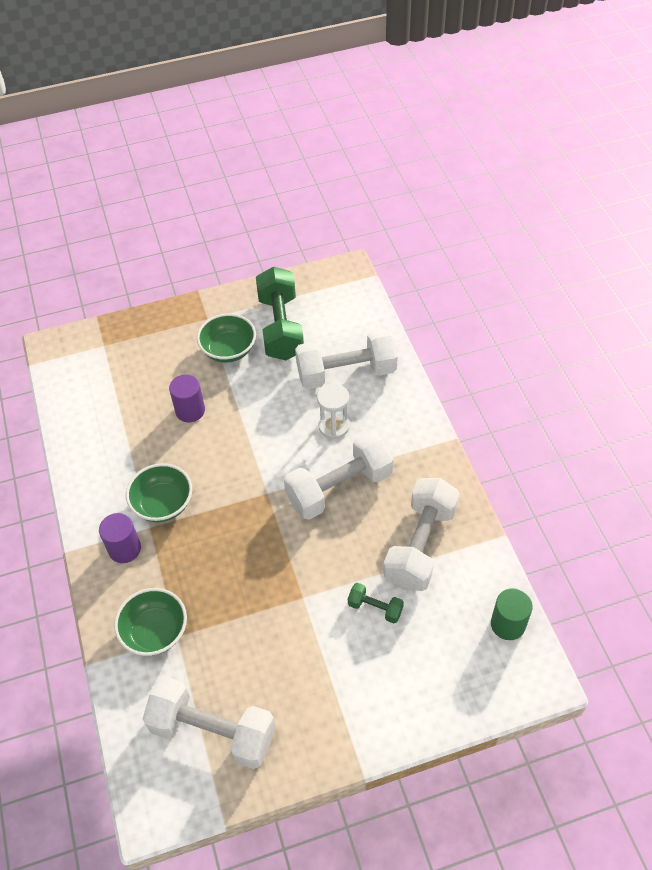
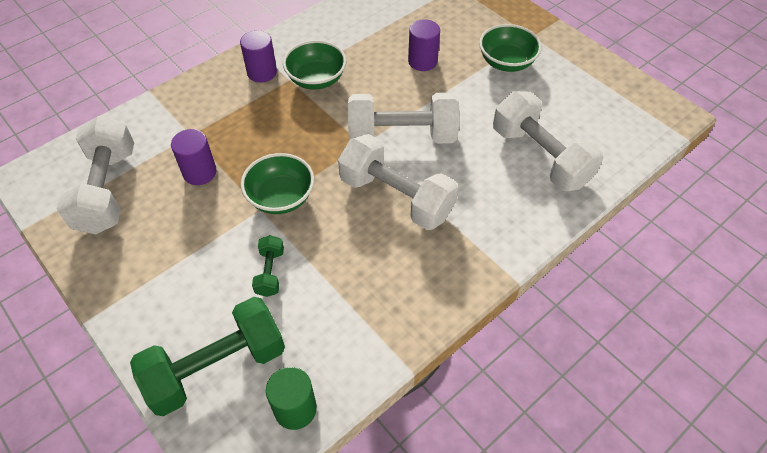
camera: 65 degrees right, 0 degrees up
(155, 631) = (190, 119): green bowl -> green bowl (281, 197)
(232, 639) = (199, 172): none -> purple cylinder
(280, 327) = (560, 88): green dumbbell -> green dumbbell (216, 367)
(334, 426) = (467, 169): white hourglass -> none
(420, 545) = (360, 290): white dumbbell -> white dumbbell (402, 136)

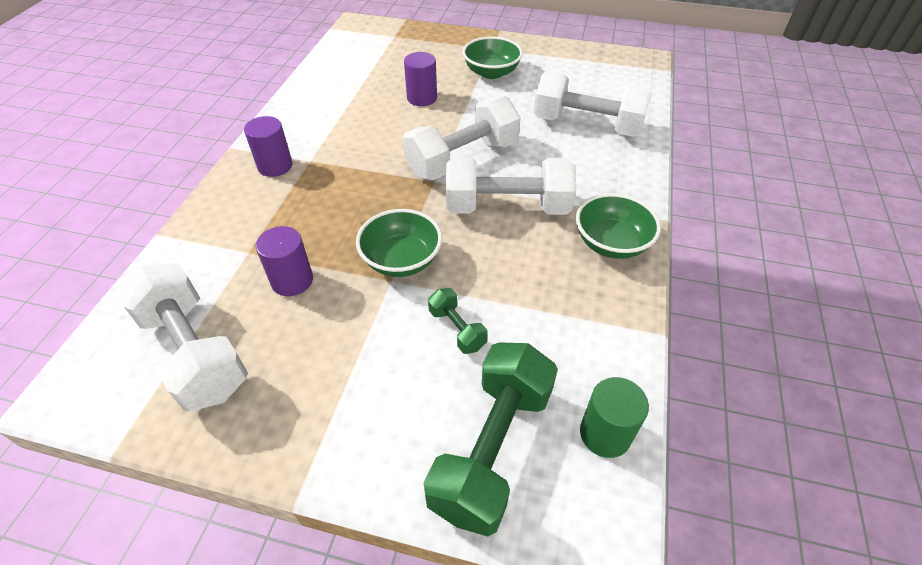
camera: 35 degrees left, 5 degrees down
(316, 79) = (337, 149): green bowl -> green bowl (611, 243)

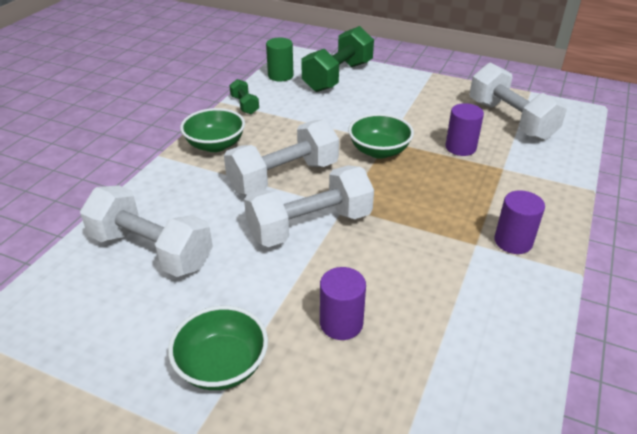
camera: 170 degrees left, 10 degrees down
(457, 329) = (345, 114): green dumbbell -> green dumbbell (244, 105)
(507, 207) = (283, 177): white dumbbell -> white dumbbell turned 45 degrees counterclockwise

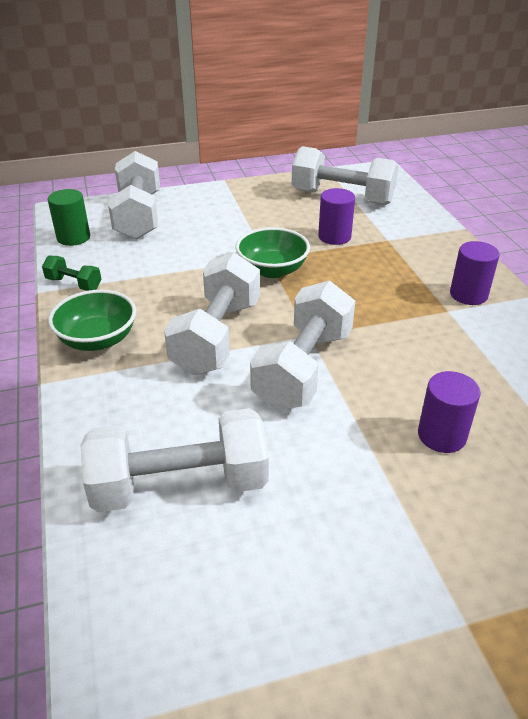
camera: 40 degrees left, 0 degrees up
(222, 365) = (401, 541): green bowl -> none
(338, 77) = (139, 216): green dumbbell -> white dumbbell

